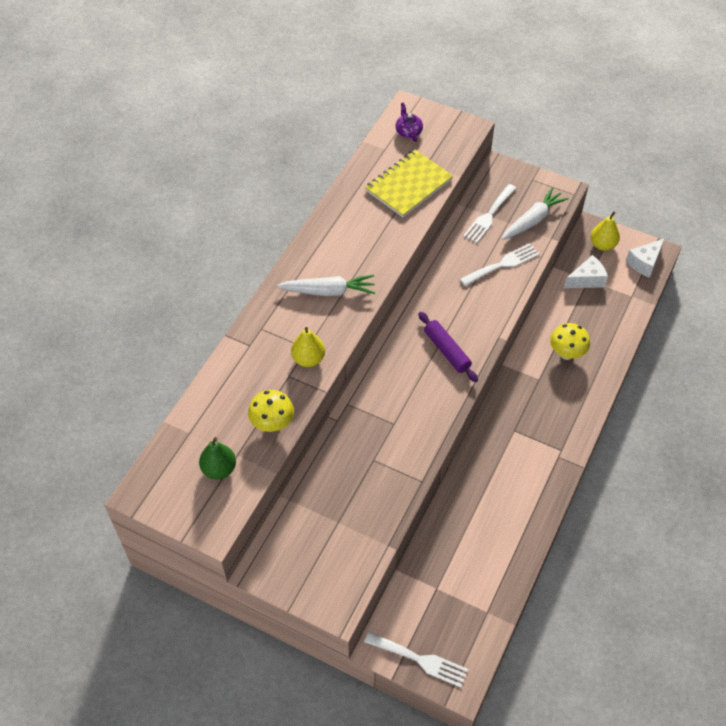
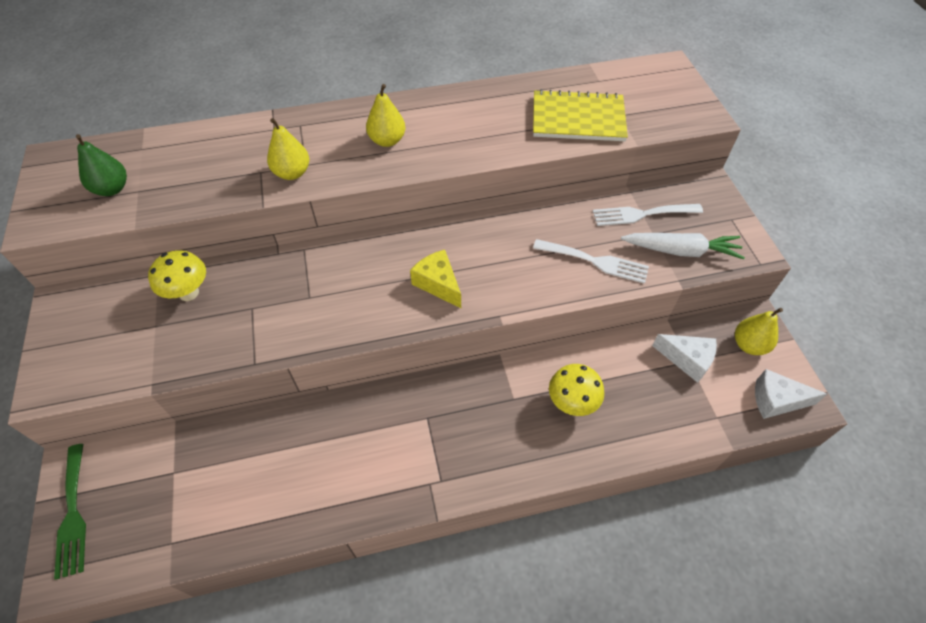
camera: 50 degrees right, 0 degrees up
(272, 424) = (192, 193): yellow mushroom -> yellow mushroom (189, 293)
(328, 291) = (387, 141): white carrot -> yellow pear
(408, 132) = (640, 82): purple teapot -> none
(420, 660) = (73, 514): white fork -> green fork
(446, 351) = (438, 284): purple rolling pin -> yellow cheese

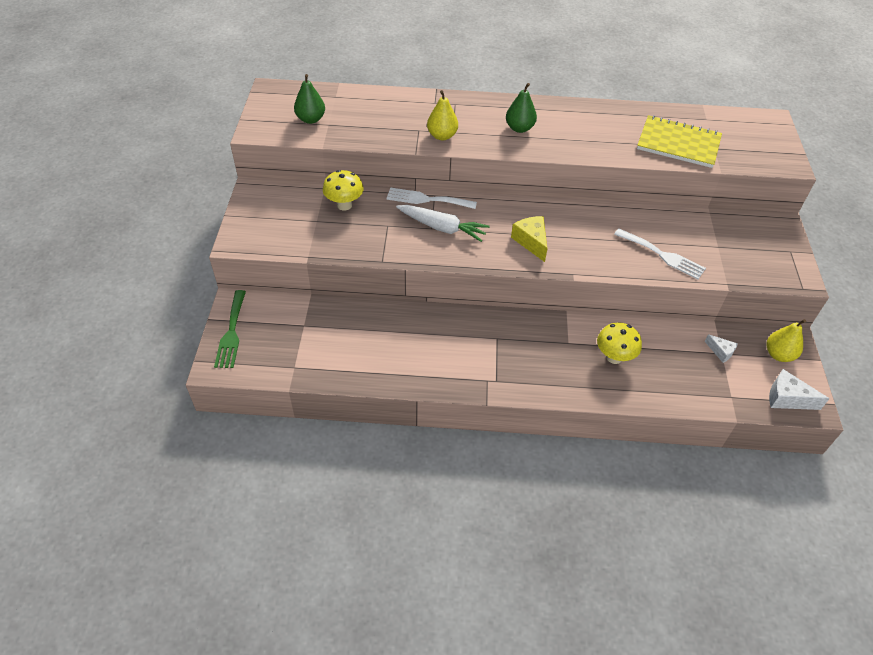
camera: 15 degrees right, 5 degrees down
(387, 141) = (519, 128): yellow pear -> green pear
(641, 214) = (713, 231): white fork -> white fork (427, 199)
(681, 251) = (737, 264): white carrot -> white carrot (442, 228)
(687, 360) = (721, 352): white cheese -> white cheese, size x0.62

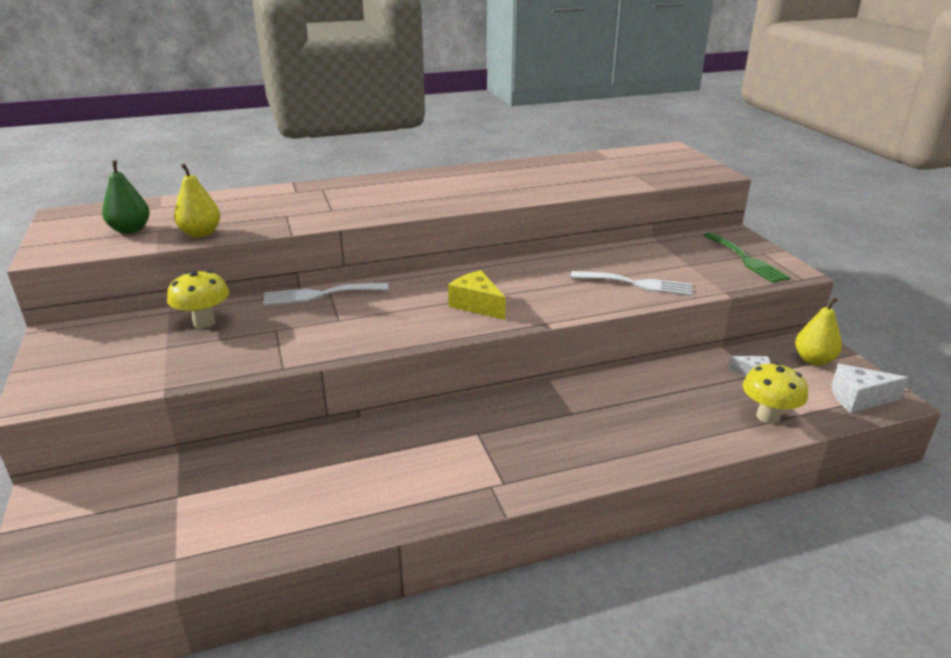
camera: 20 degrees left, 20 degrees down
(231, 333) = (48, 541): green fork -> green fork (746, 260)
(442, 136) = (319, 215): yellow pear -> yellow pear (201, 233)
(442, 228) = (353, 316): white carrot -> none
(519, 128) = (412, 194): green pear -> none
(614, 357) = (638, 412): yellow mushroom -> yellow mushroom (768, 416)
(678, 143) = (595, 177): yellow notebook -> none

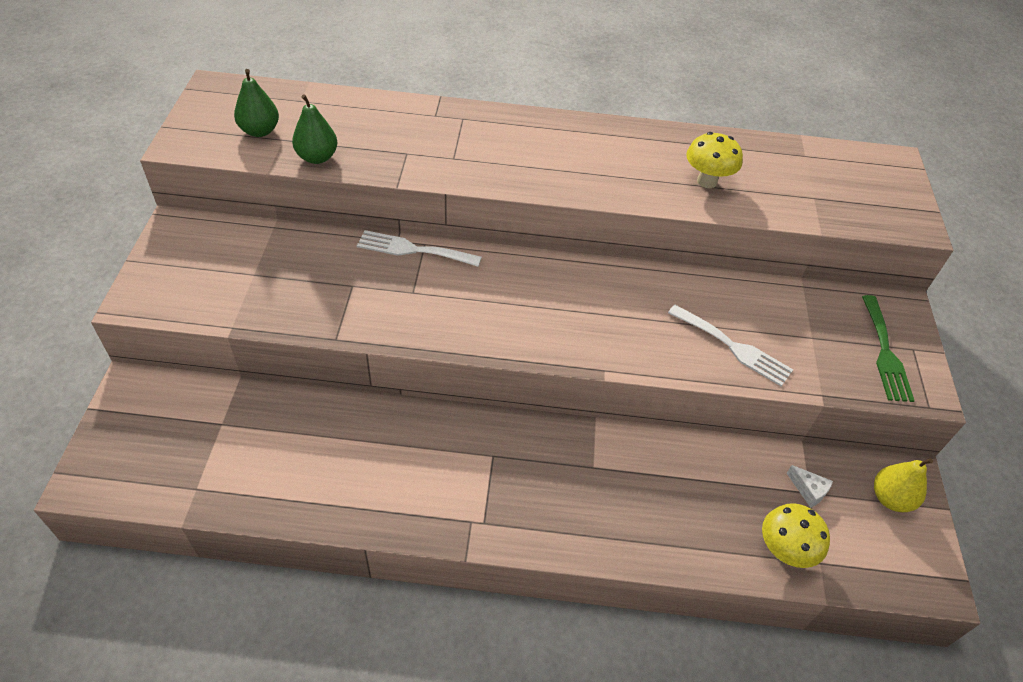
camera: 20 degrees right, 20 degrees up
(201, 233) = (317, 157): yellow pear -> green pear
(204, 323) = (297, 253): yellow mushroom -> yellow mushroom (707, 181)
(476, 305) = (551, 319): yellow cheese -> none
(859, 398) = (900, 569): white cheese -> none

